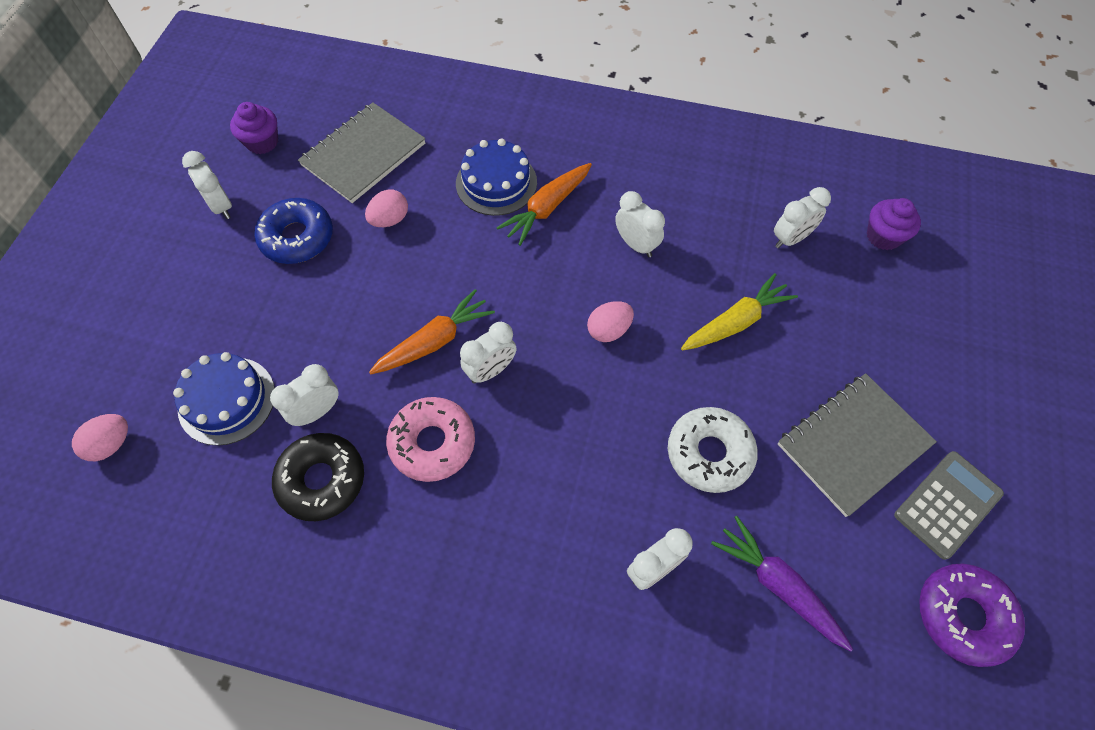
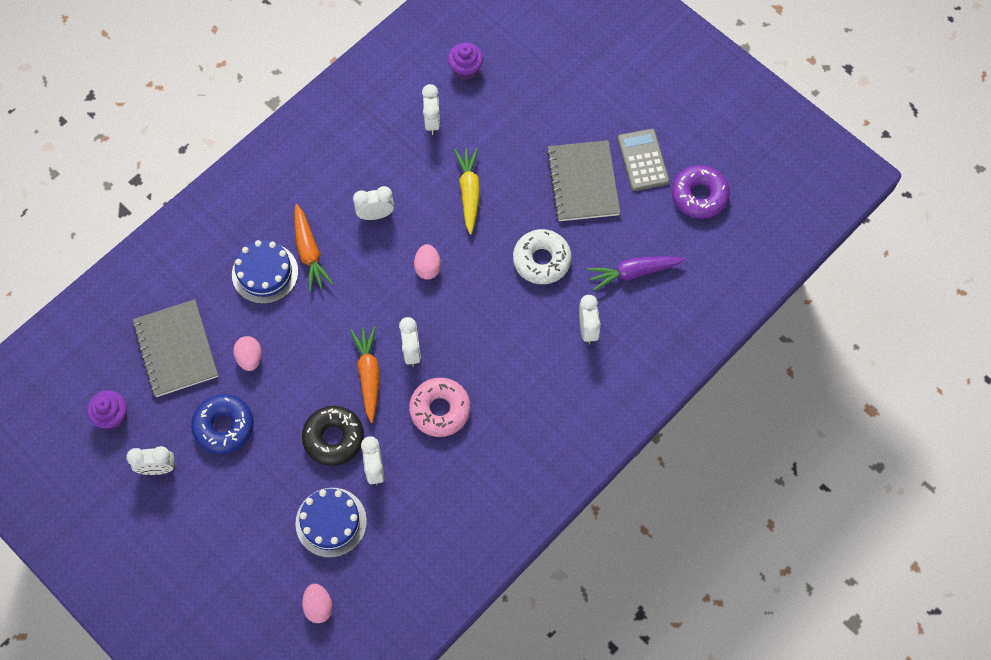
camera: 60 degrees left, 5 degrees up
(322, 480) = (425, 485): black donut -> black donut (334, 438)

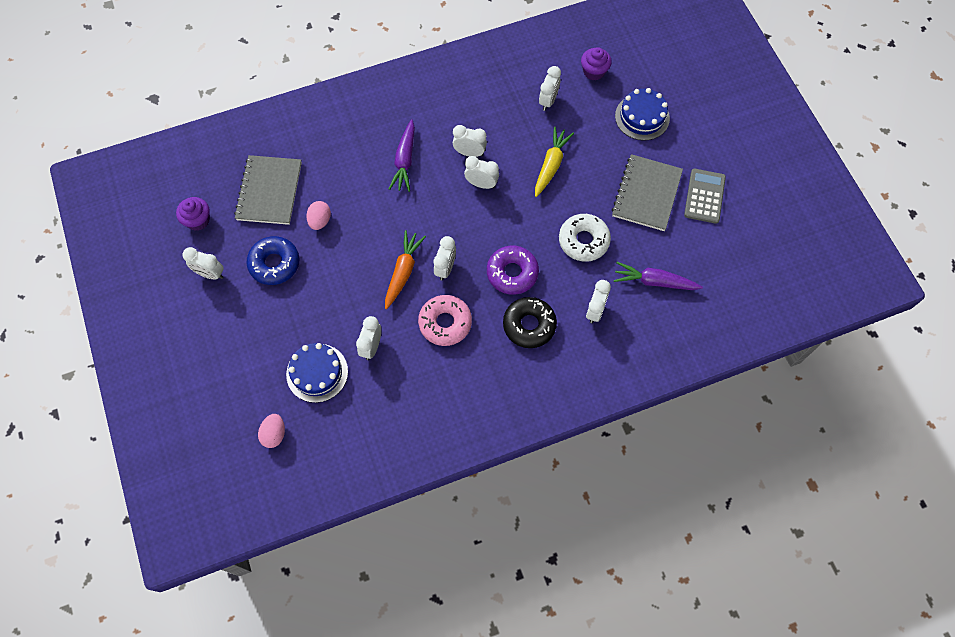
camera: 25 degrees right, 0 degrees up
(265, 273) = (363, 162): blue cake -> blue cake (642, 117)
(309, 252) = (405, 160): orange carrot -> purple carrot
(334, 438) = (352, 309): black donut -> black donut (529, 325)
(405, 244) = (481, 184): none -> white clock
(428, 267) = (490, 209): pink egg -> none
(699, 196) = (739, 243): purple donut -> purple donut (512, 273)

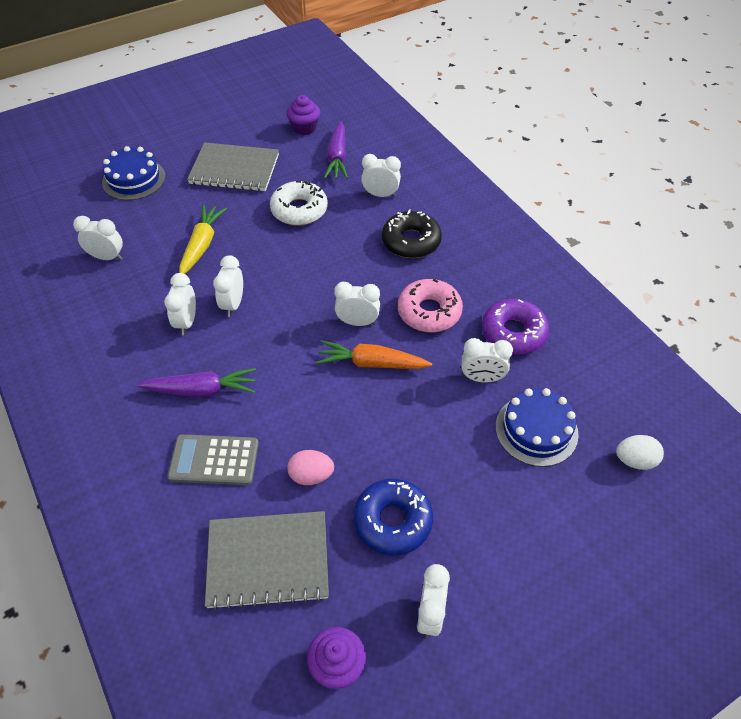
camera: 100 degrees left, 15 degrees down
(274, 434) = (635, 460): pink egg -> white egg
(512, 273) = (351, 262): purple donut -> purple donut (513, 333)
(551, 165) = (202, 245): yellow carrot -> yellow carrot turned 90 degrees clockwise
(594, 71) = (65, 222): purple cupcake -> purple cupcake (304, 128)
(704, 196) = (233, 131): grey calculator -> grey calculator (214, 460)

